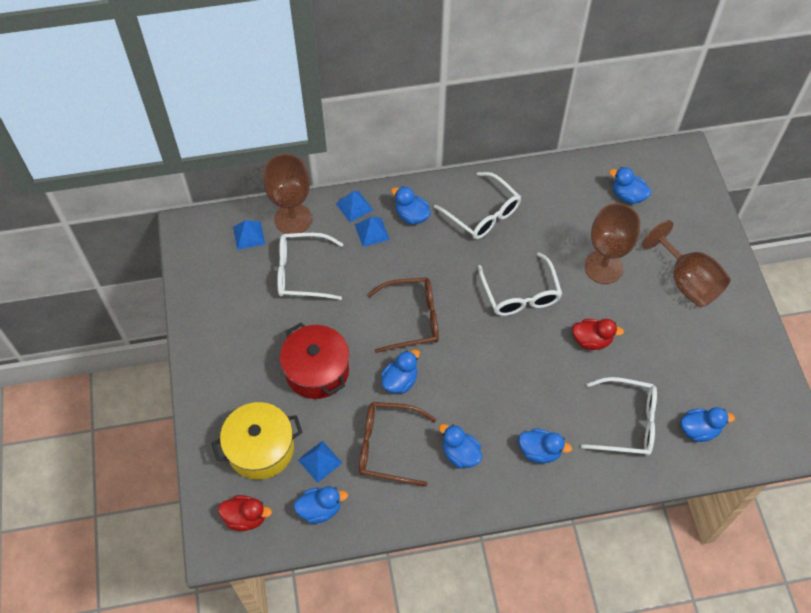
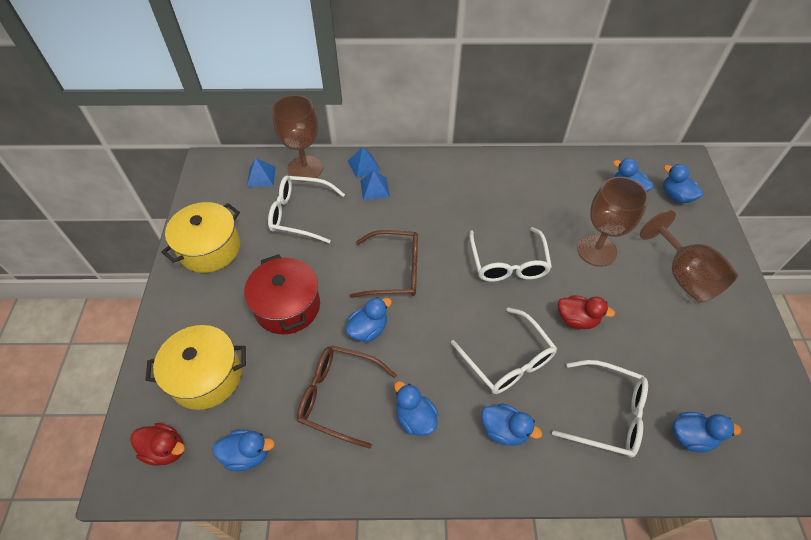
camera: 10 degrees right, 5 degrees down
(221, 324) = (210, 248): none -> yellow pot
(320, 461) = (263, 400): blue pyramid -> none
(411, 216) = (415, 180): blue duck -> blue duck (676, 196)
(483, 214) = (483, 187): white glasses -> white glasses (507, 360)

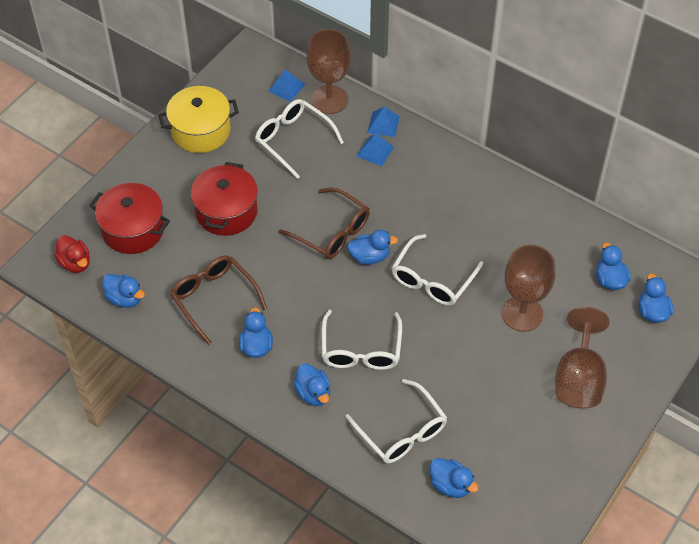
camera: 35 degrees right, 0 degrees up
(206, 376) = (133, 229): yellow pot -> red pot
(368, 329) = (273, 265): blue duck -> blue duck (370, 256)
(577, 319) = (446, 355): red duck -> none

